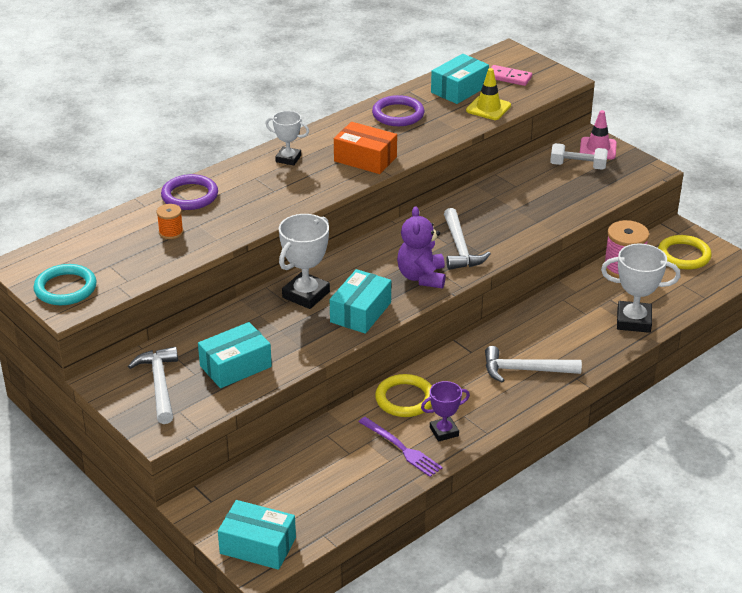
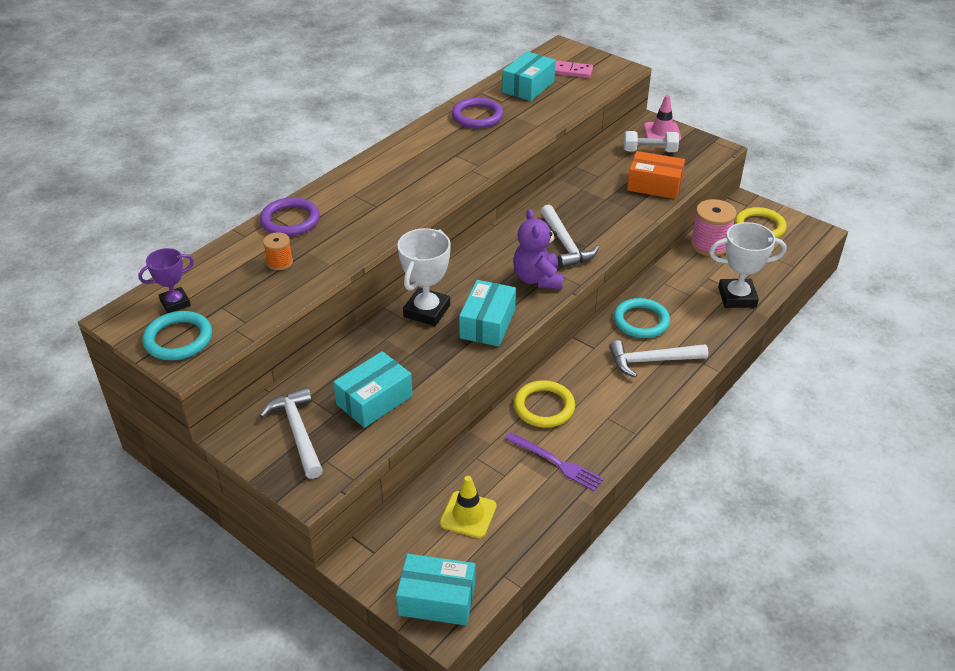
camera: 10 degrees left, 5 degrees up
(288, 159) = (381, 171): white trophy -> none
(365, 159) = (459, 164): orange box -> orange box (654, 185)
(444, 432) = (593, 438): purple trophy -> purple trophy (175, 303)
(488, 108) = (562, 102): yellow traffic cone -> yellow traffic cone (468, 515)
(527, 332) = (641, 321): none -> turquoise ring

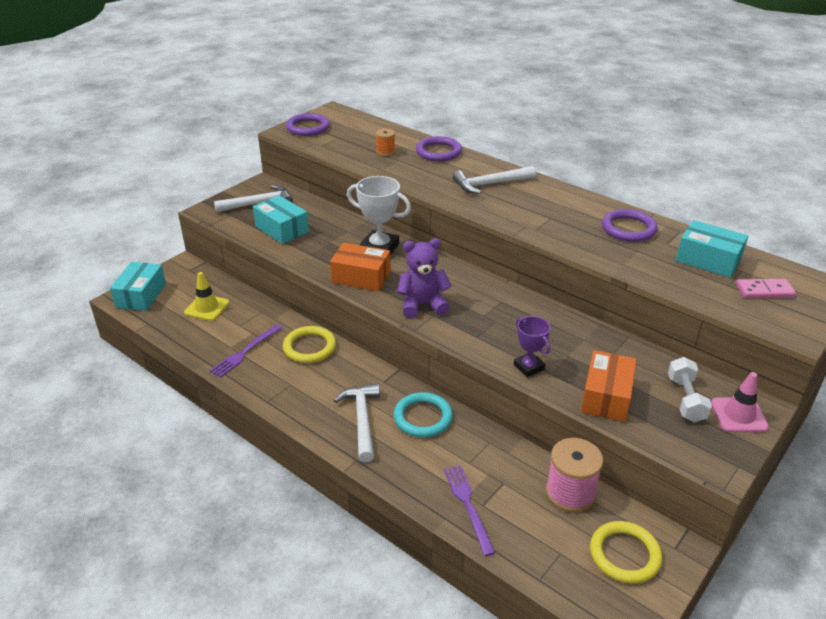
camera: 90 degrees right, 5 degrees down
(175, 303) = (344, 123): purple trophy -> purple trophy (529, 367)
(178, 339) = (308, 128): turquoise ring -> purple ring
(487, 324) = (361, 277): turquoise box -> orange box
(565, 244) = (479, 323): white hammer -> white hammer (490, 184)
(571, 71) = (764, 291): pink domino -> pink domino turned 75 degrees clockwise
(737, 297) = (468, 505): white trophy -> purple fork

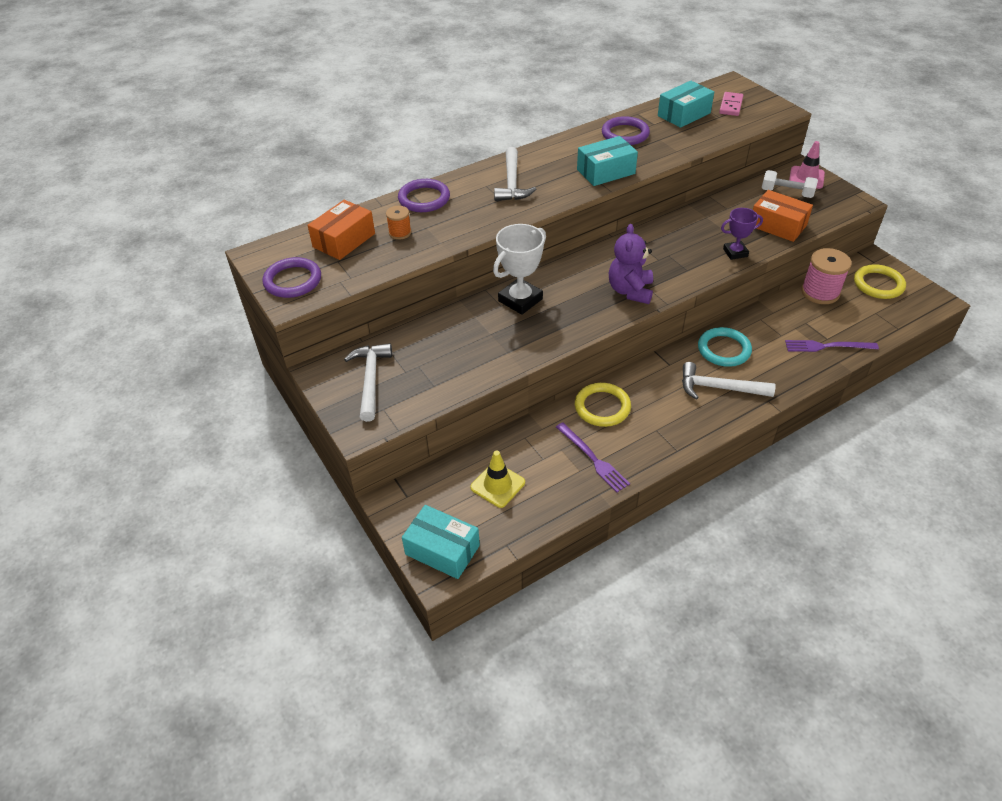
camera: 70 degrees left, 10 degrees up
(282, 229) = (444, 367): turquoise box -> turquoise box (606, 171)
(361, 277) = (568, 322): orange box -> orange box (344, 240)

